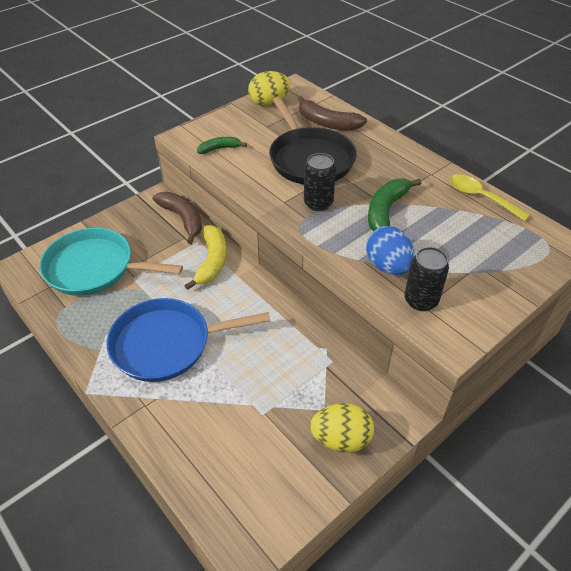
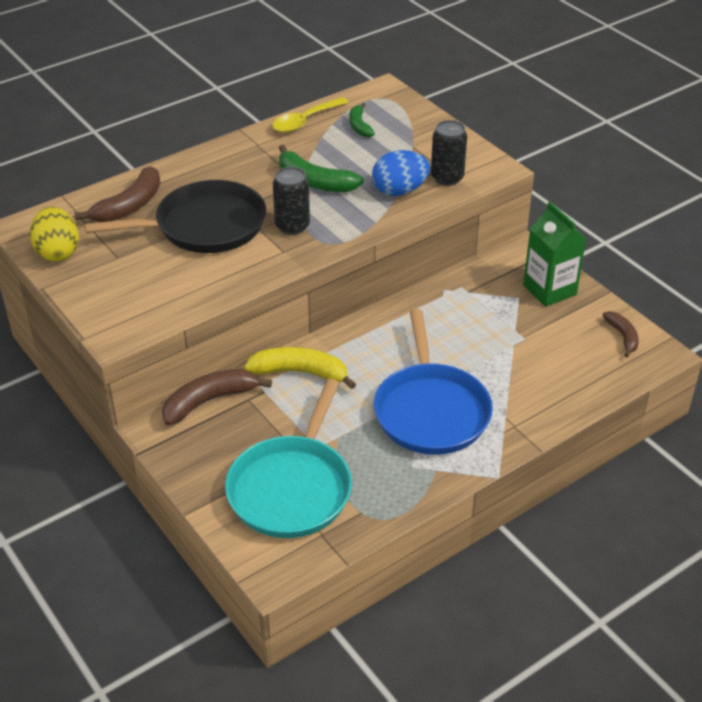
camera: 85 degrees left, 5 degrees down
(219, 148) = (157, 300): green banana -> green banana (359, 126)
(272, 510) = (623, 336): none -> brown banana
(341, 439) = (549, 290): yellow egg -> green carton

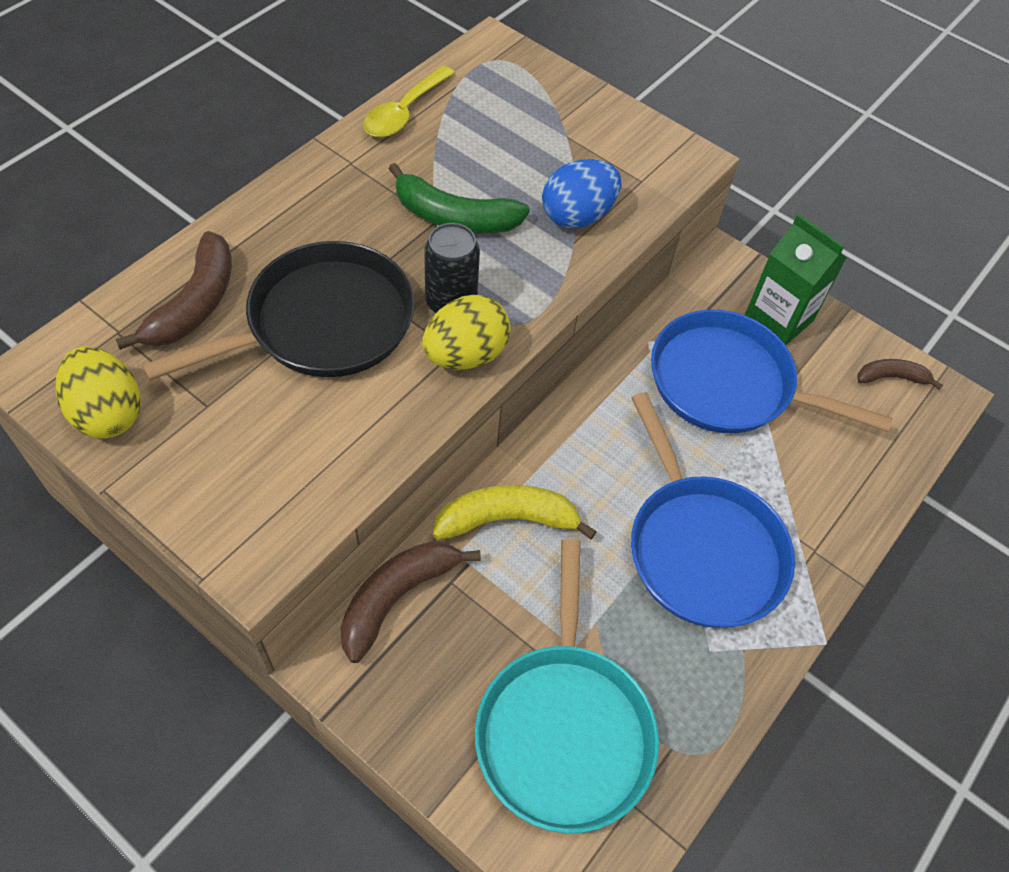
camera: 20 degrees left, 15 degrees up
(290, 254) = (465, 355): none -> yellow egg
(359, 126) = (482, 111): green banana -> none
(447, 178) = (632, 184): black can -> none
(493, 322) = (728, 383): none -> blue pan
(623, 336) = (891, 377): brown banana -> brown banana turned 60 degrees counterclockwise

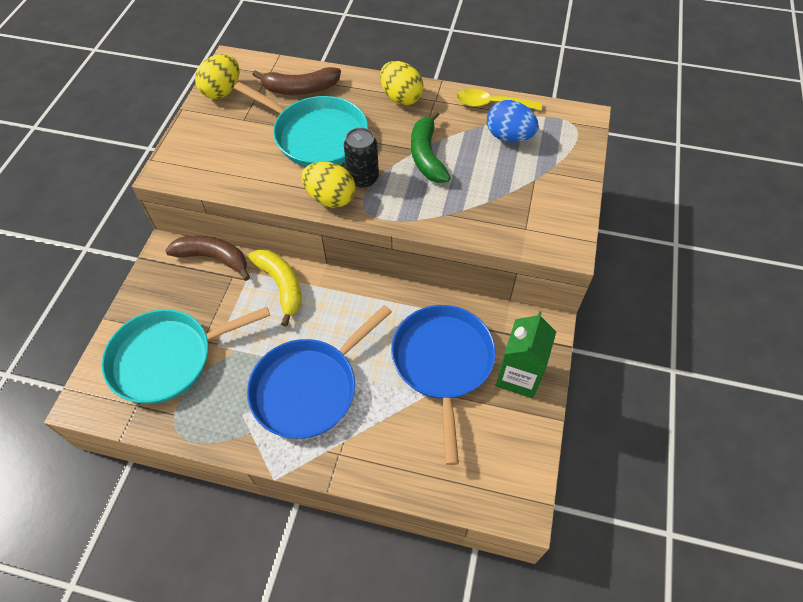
camera: 70 degrees right, 0 degrees up
(316, 195) = (401, 98): none -> yellow egg
(322, 323) = (317, 136): black pan -> turquoise pan
(577, 216) = (470, 208): blue egg -> blue egg (509, 137)
(891, 377) = (514, 466): brown banana -> none

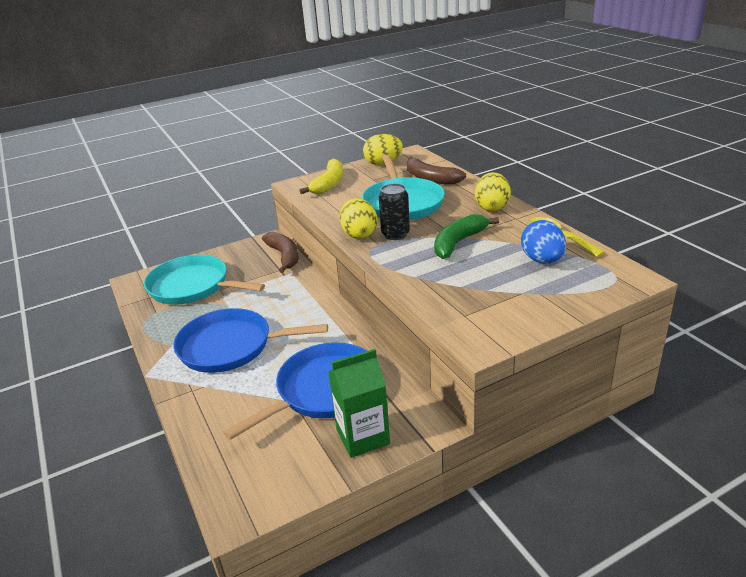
camera: 50 degrees right, 25 degrees down
(282, 286) = (297, 289): yellow banana -> yellow banana (329, 184)

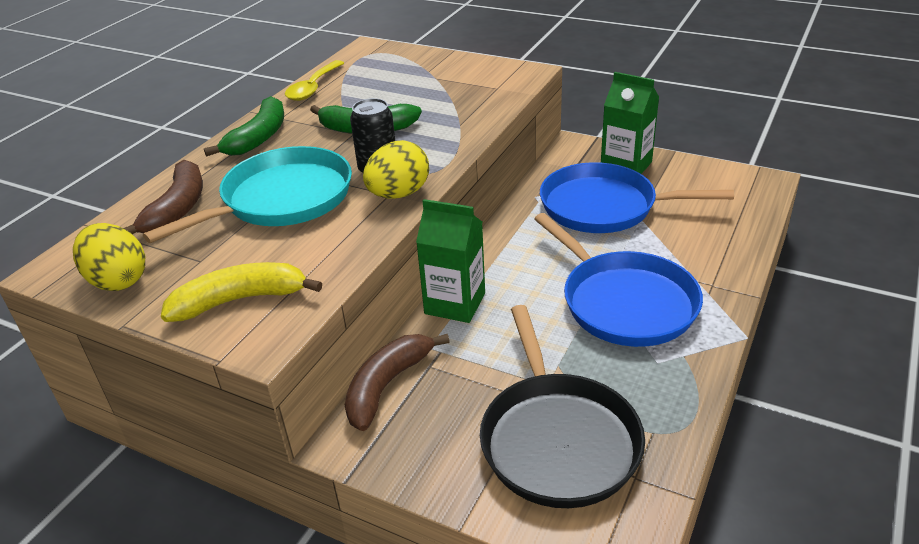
camera: 125 degrees left, 5 degrees up
(192, 286) = (557, 440): turquoise pan -> black pan
(311, 290) = (455, 303): none -> green carton
(492, 207) = (259, 137): yellow egg -> green banana
(542, 260) = (368, 83): blue egg -> none

